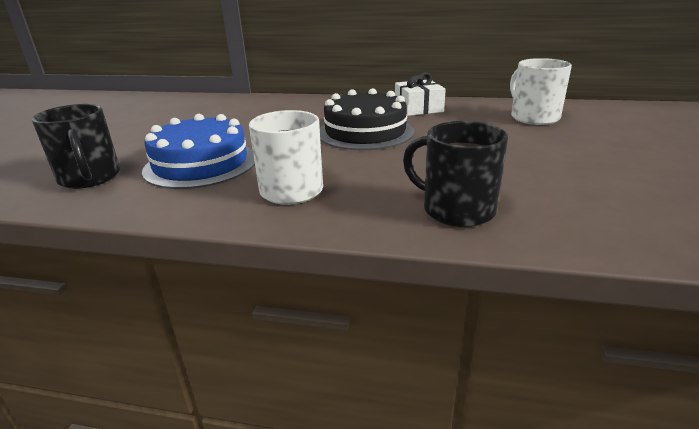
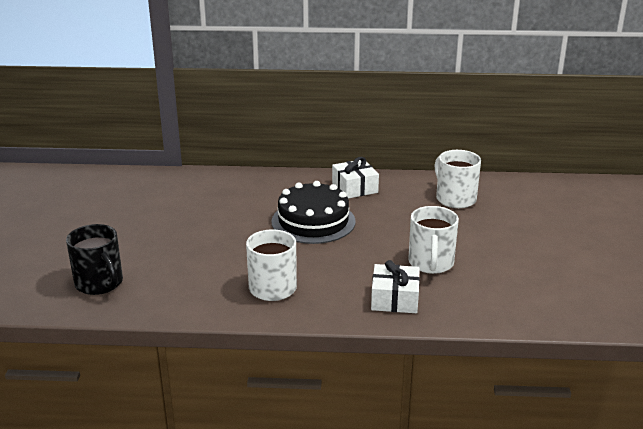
camera: 10 degrees left, 0 degrees up
(201, 164) = (186, 264): blue cake -> none
(456, 210) = (394, 299): black mug -> white gift
(508, 172) = (431, 263): none -> white mug

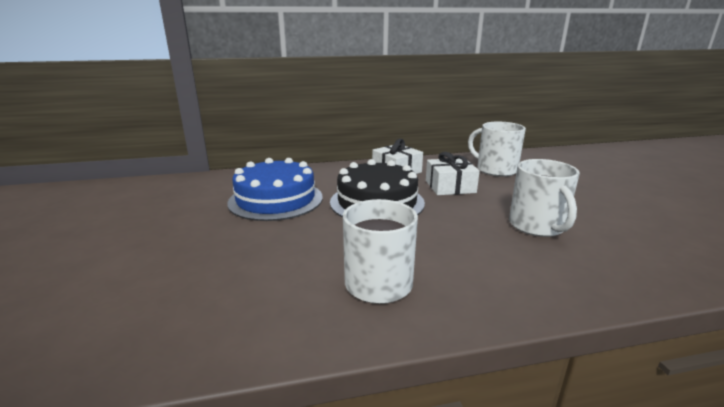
camera: 15 degrees left, 5 degrees down
(99, 283) = (104, 320): black mug -> none
(229, 207) = (276, 199): none -> blue cake
(394, 299) = (543, 273): white gift -> white gift (450, 186)

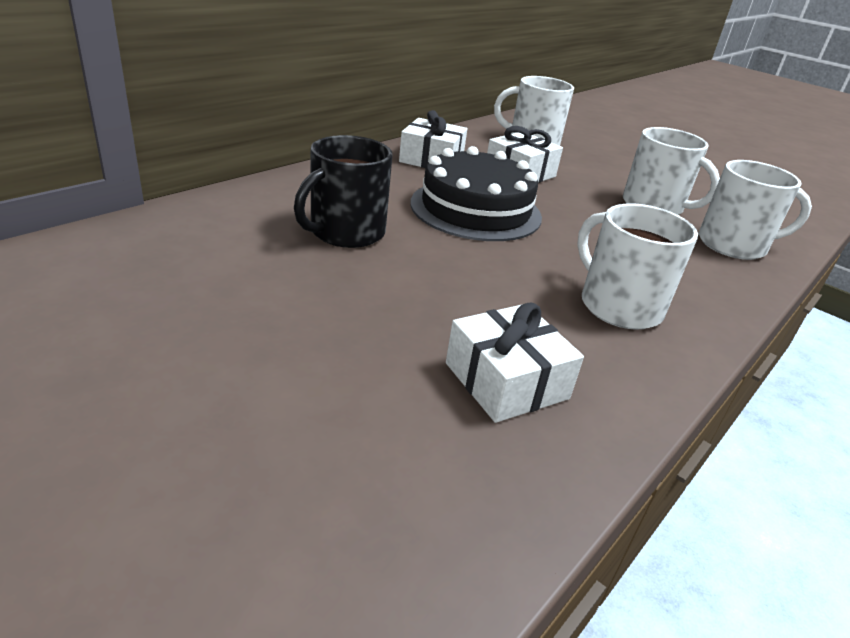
camera: 40 degrees left, 10 degrees up
(221, 299) = (506, 381): none -> white gift
(276, 199) = (346, 232): blue cake -> black mug
(576, 271) = (734, 245): none -> white mug

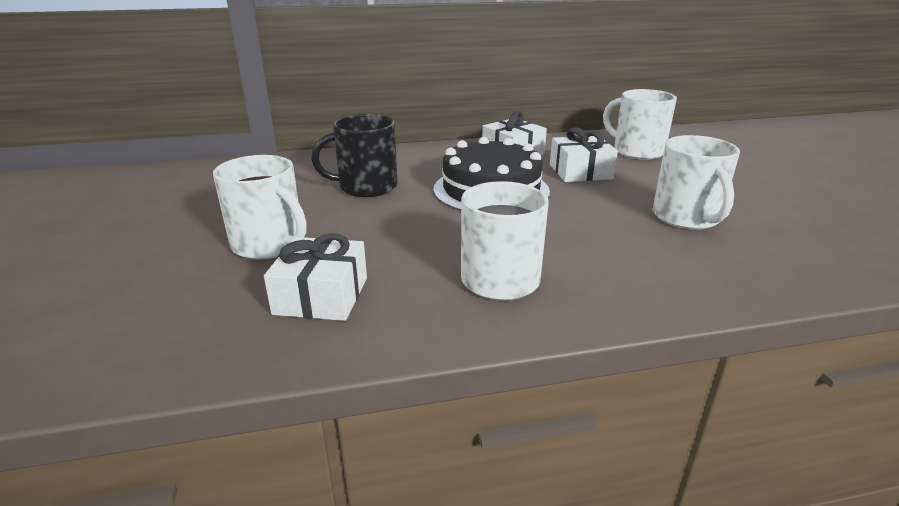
camera: 40 degrees right, 5 degrees down
(734, 245) = (730, 266): white mug -> white mug (269, 244)

